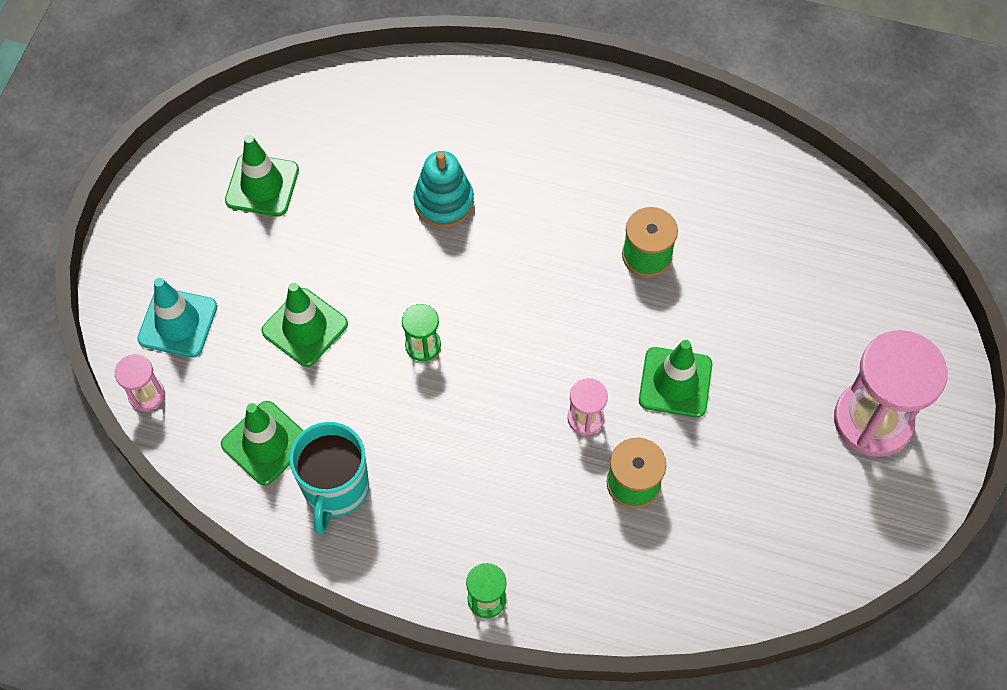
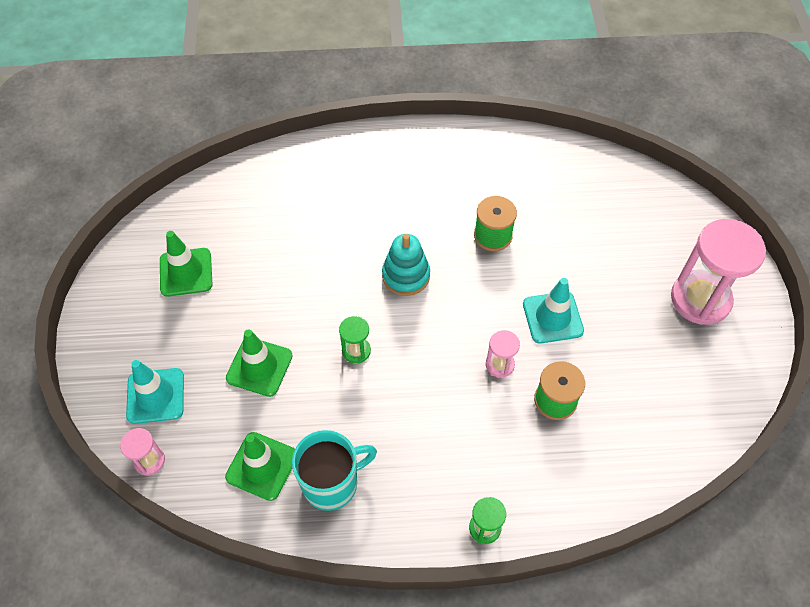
camera: 20 degrees left, 5 degrees down
(335, 489) = (332, 483): turquoise mug -> turquoise mug turned 105 degrees counterclockwise
(444, 202) = (330, 243): turquoise stacking toy -> turquoise stacking toy (406, 276)
(675, 382) = (552, 317): green traffic cone -> turquoise traffic cone

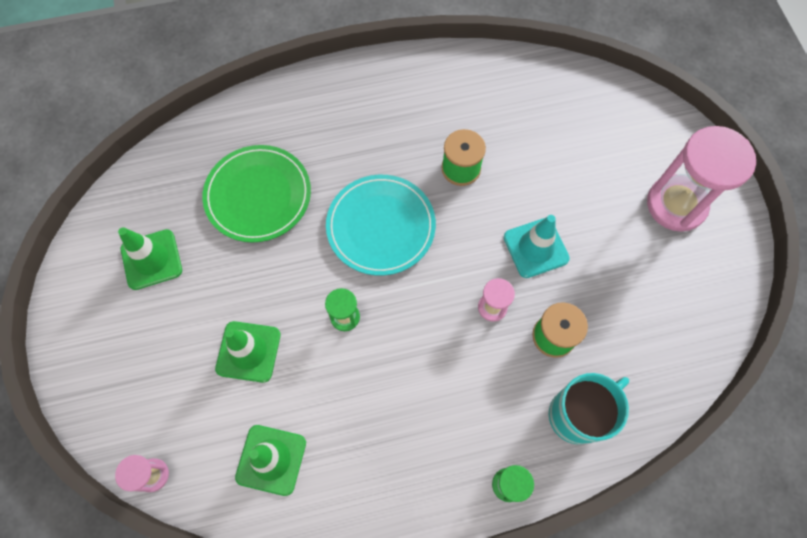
camera: 10 degrees left, 10 degrees up
(155, 396) = (145, 402): turquoise traffic cone -> none
(295, 231) = (258, 195): none -> green plate
(332, 483) = (346, 465): turquoise mug -> turquoise mug (577, 414)
(406, 276) = (381, 226): turquoise stacking toy -> turquoise plate

